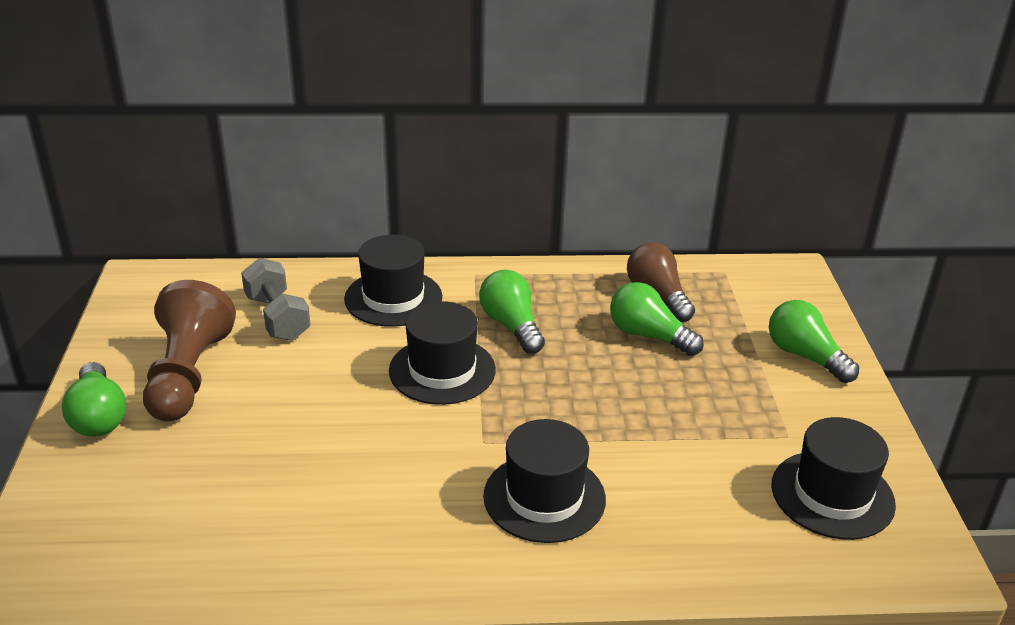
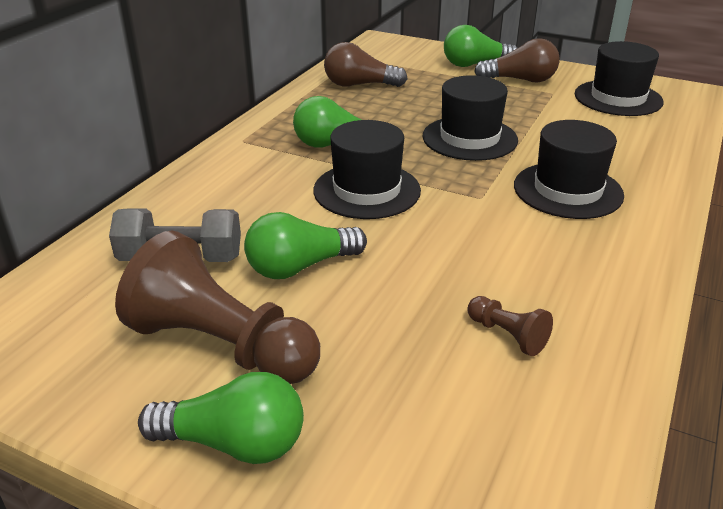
camera: 60 degrees left, 0 degrees up
(271, 510) = (507, 335): none -> brown pawn
(393, 298) = (229, 186): black hat -> black hat (469, 138)
(649, 336) = (404, 101): green light bulb -> green light bulb (300, 267)
(798, 402) = (520, 80): none -> brown light bulb

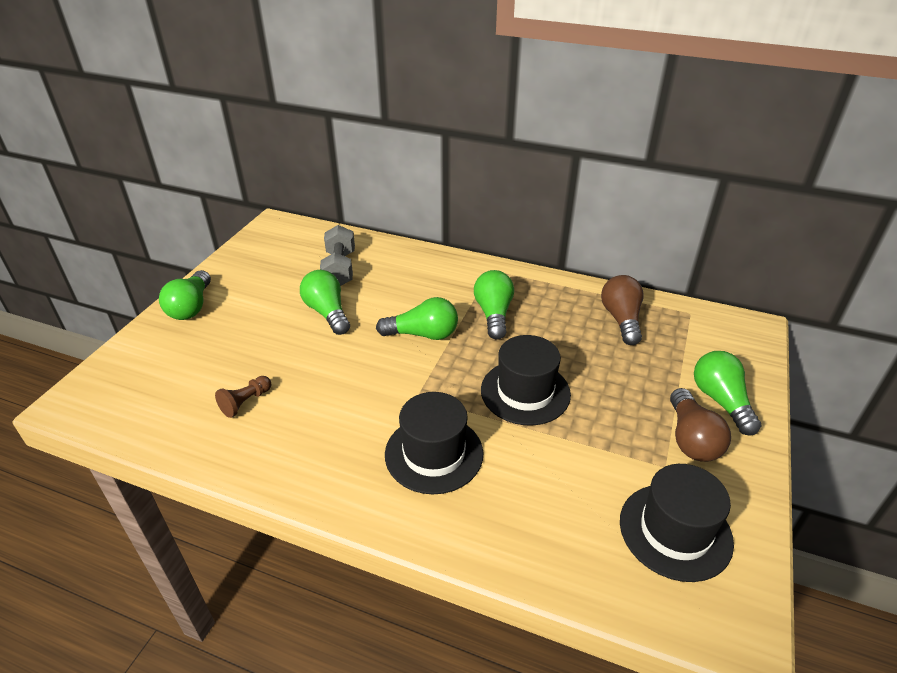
camera: 85 degrees right, 5 degrees up
(221, 345) = (260, 294): brown pawn -> none
(367, 190) = (423, 334): black hat -> green light bulb

